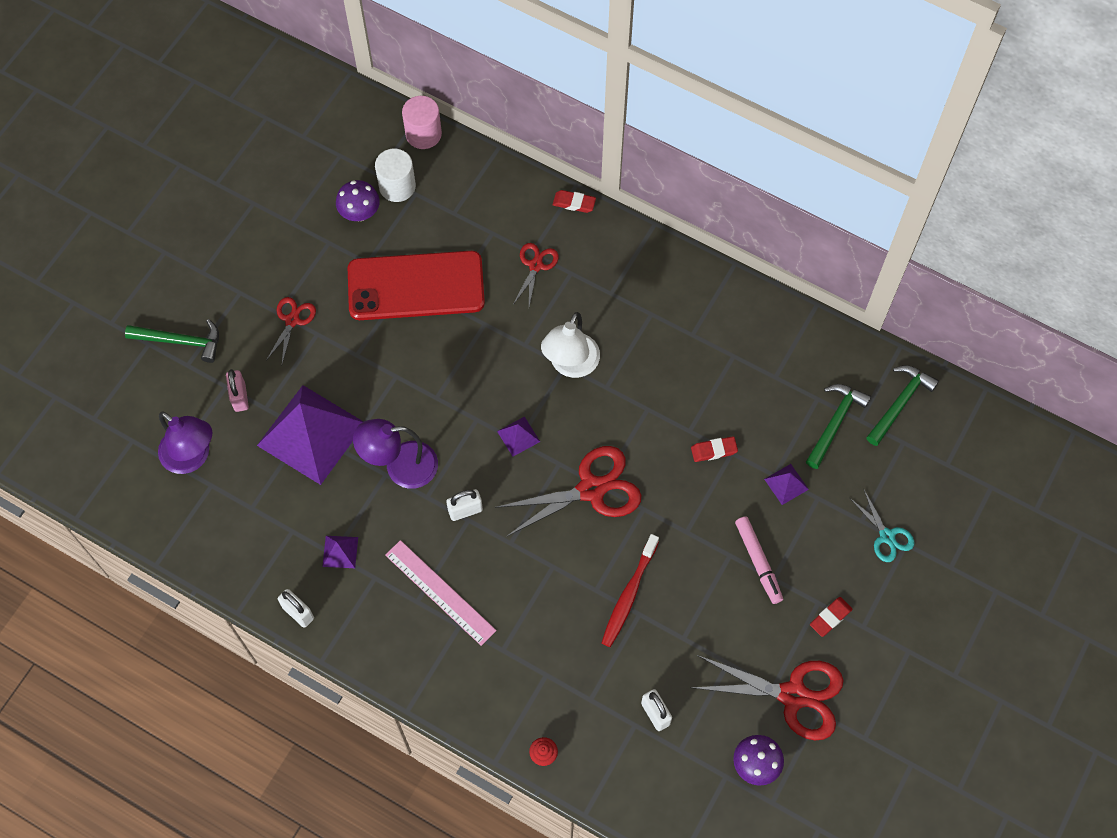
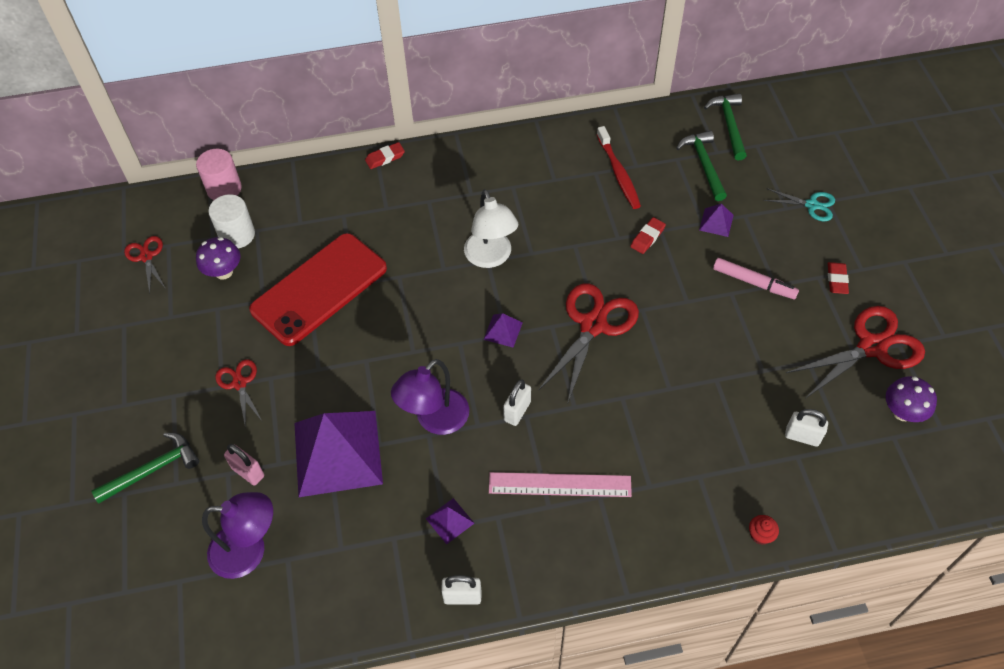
camera: 40 degrees left, 10 degrees down
(535, 265) = (398, 214): red scissors -> red scissors (146, 257)
(629, 595) = (695, 373): red toothbrush -> red toothbrush (618, 173)

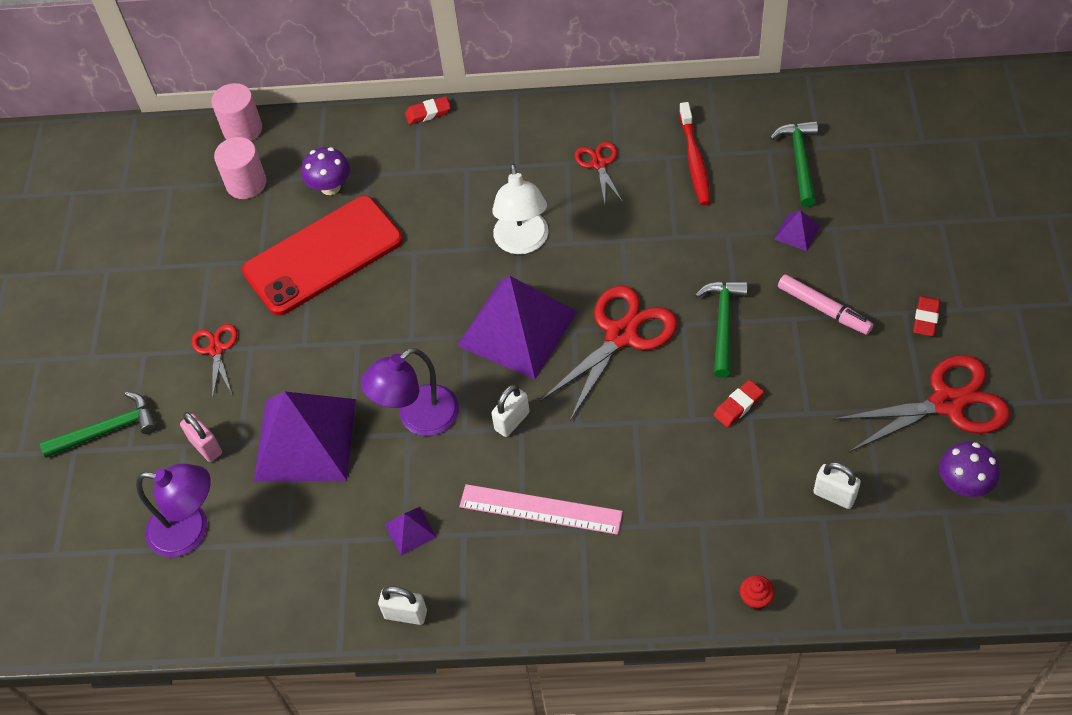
camera: 15 degrees right, 0 degrees up
(146, 257) = (145, 197): red scissors -> red scissors (599, 164)
(224, 272) = (224, 224): purple mushroom -> purple mushroom (330, 187)
(237, 235) = (246, 183): white cylinder -> pink cylinder
(503, 331) = (517, 328): purple pyramid -> purple pyramid, size x2.46
(647, 237) = (710, 241): red eraser -> red eraser (738, 406)
(729, 125) = (843, 116): green hammer -> green hammer (723, 324)
(811, 205) = (919, 225): turquoise scissors -> none

